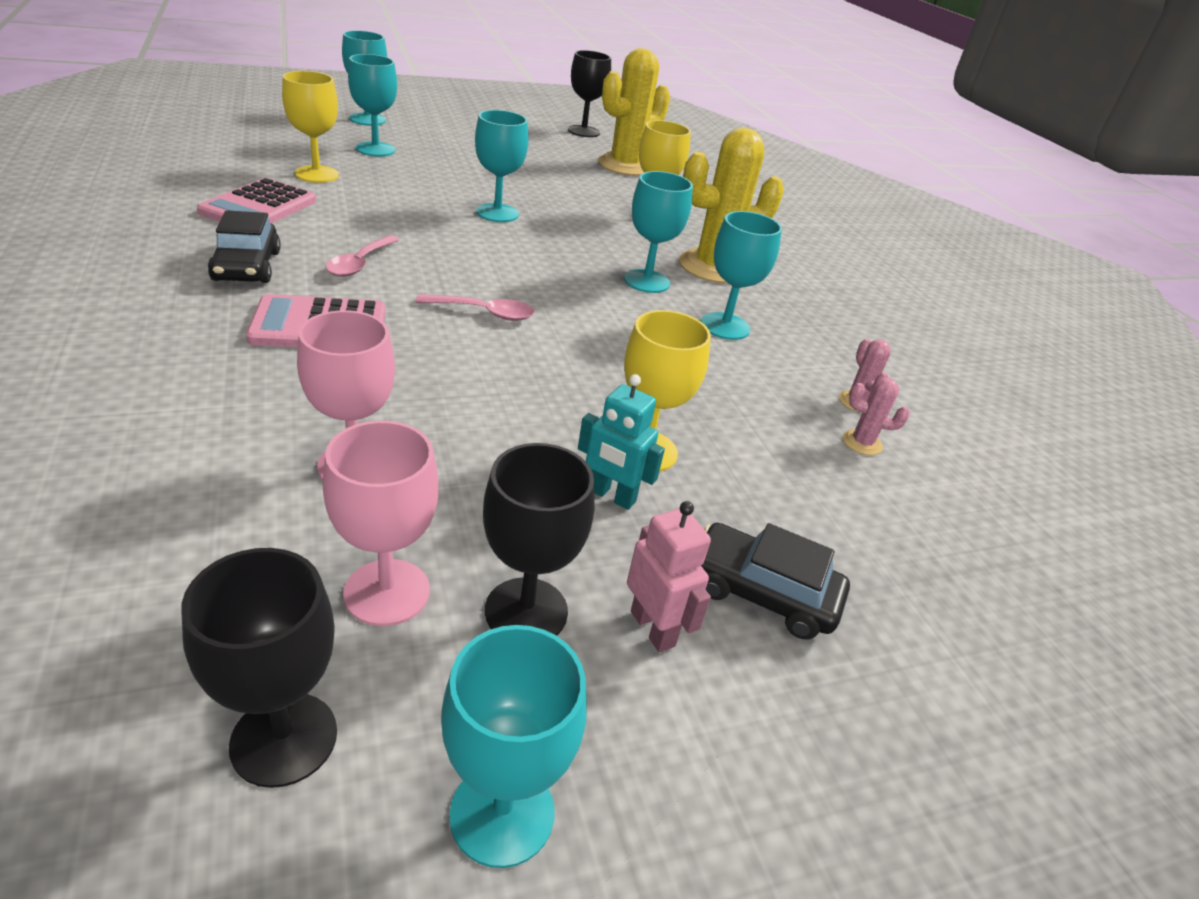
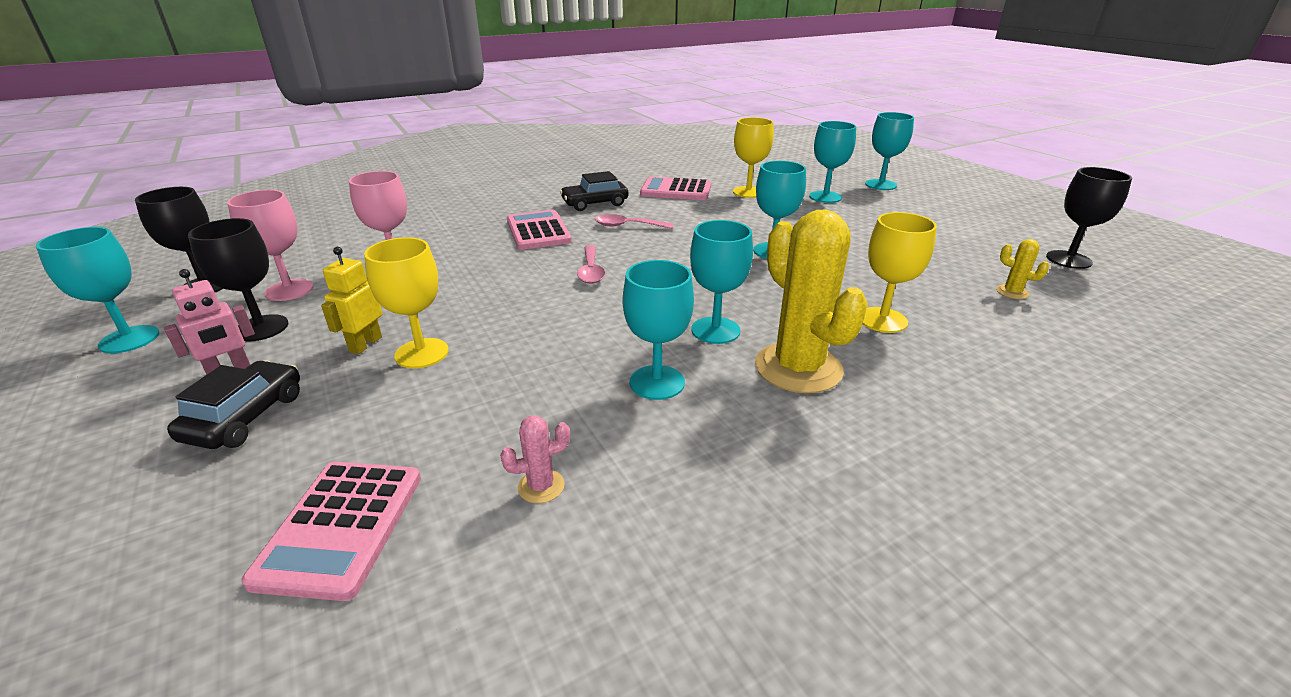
camera: 85 degrees right, 5 degrees down
(611, 496) = (365, 344): turquoise robot -> yellow robot
(625, 165) = (1012, 292): yellow cactus -> yellow cactus, size x0.42
(862, 443) = (455, 486): pink cactus -> none
(916, 505) = (341, 527): none -> pink calculator

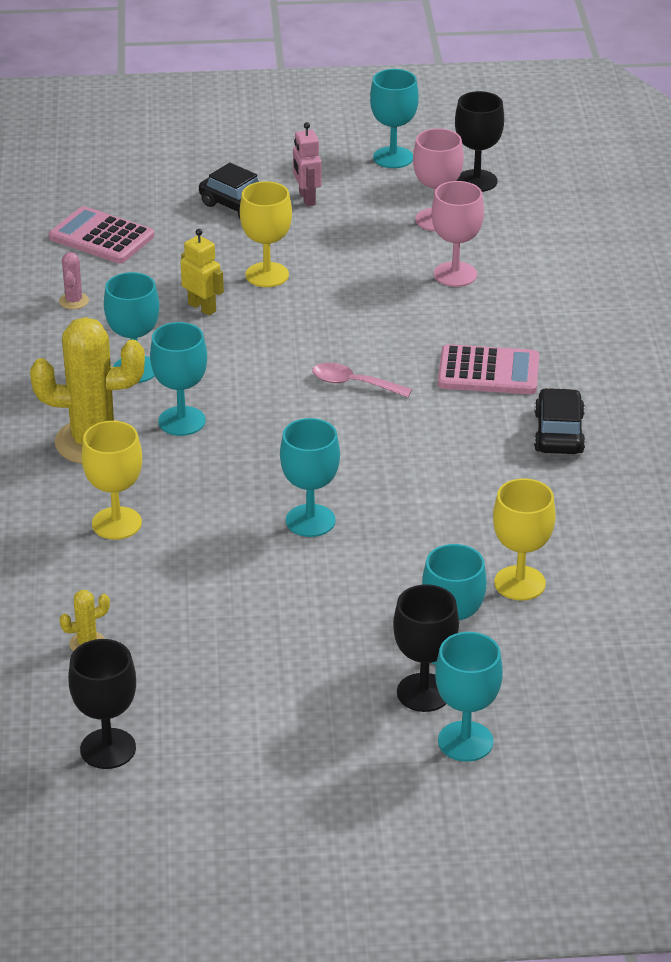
camera: 115 degrees right, 5 degrees up
(261, 328) = (368, 209): black goblet -> black goblet (423, 693)
(365, 344) = (302, 252): yellow robot -> yellow robot (202, 307)
(627, 226) = (460, 438): pink spoon -> none
(676, 190) = (569, 517): pink calculator -> none

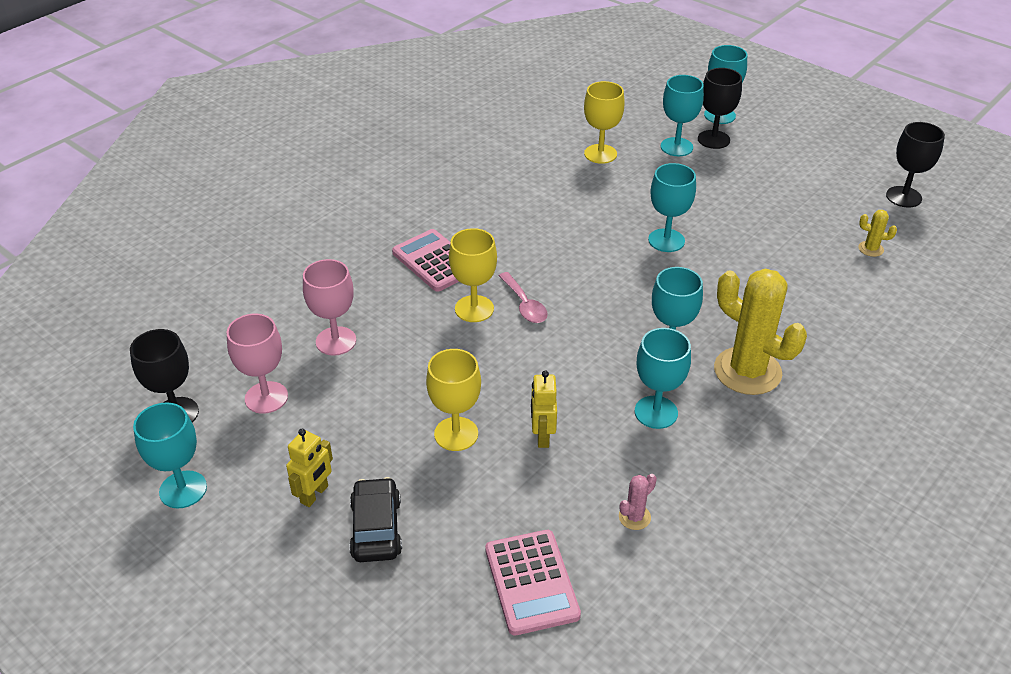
camera: 135 degrees left, 5 degrees up
(116, 523) = (787, 305): yellow goblet -> yellow goblet (474, 309)
(307, 198) = (314, 494): pink robot -> yellow robot
(558, 433) = (460, 205): black car -> none

